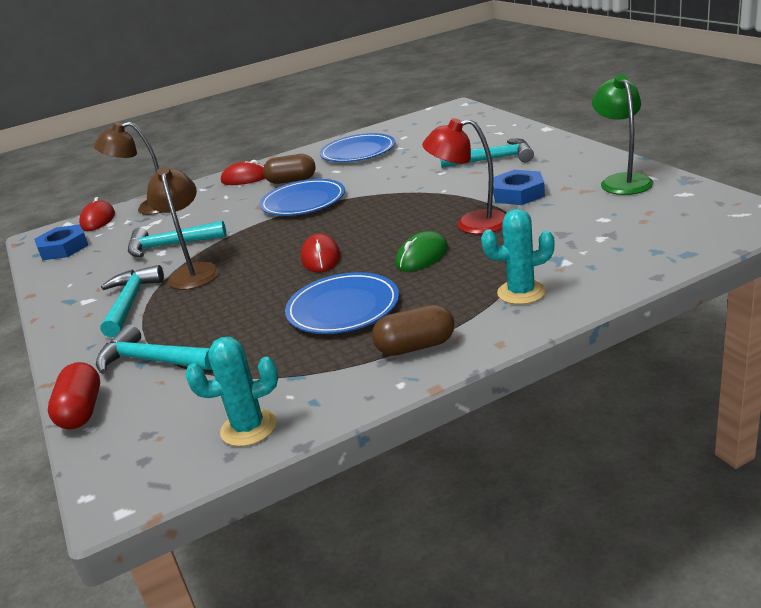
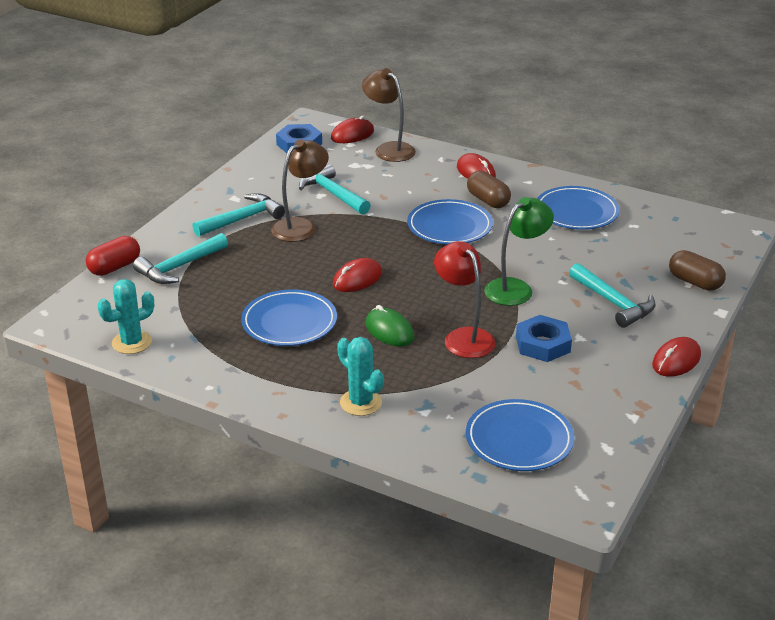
camera: 50 degrees right, 5 degrees up
(152, 361) = (179, 267): turquoise hammer -> turquoise hammer turned 120 degrees counterclockwise
(248, 428) = (132, 342): turquoise cactus -> turquoise cactus turned 75 degrees counterclockwise
(415, 346) = (257, 377): brown capsule -> brown capsule (695, 282)
(422, 256) = (389, 331): green mouse -> green mouse turned 45 degrees clockwise
(591, 151) = (676, 361): none -> red mouse
(622, 181) = (613, 401): green lamp -> green lamp (516, 288)
(645, 226) = (519, 439): none -> blue plate

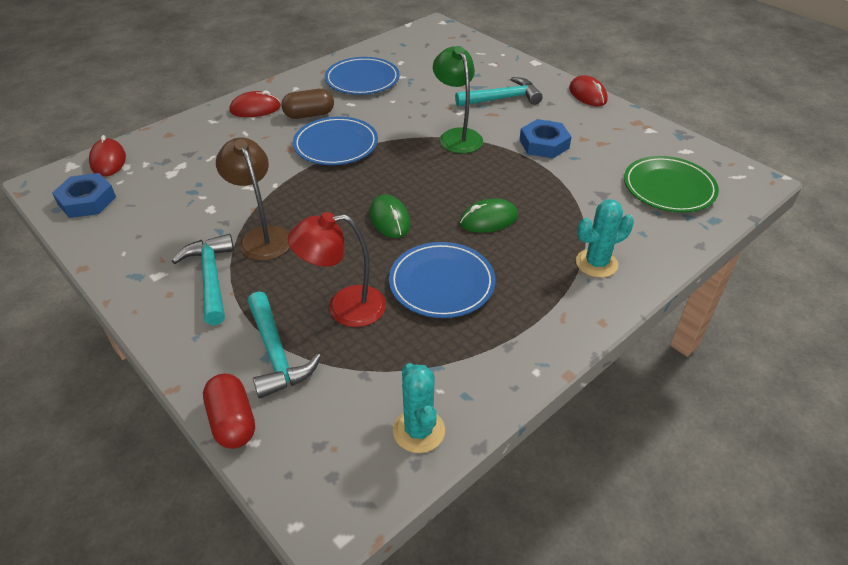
camera: 70 degrees left, 10 degrees up
(333, 194) = (216, 200): turquoise hammer -> none
(357, 279) = (389, 219): red mouse -> green mouse
(389, 149) = (162, 145): brown lamp -> none
(463, 337) = (517, 180): red lamp -> red lamp (344, 307)
(519, 439) = (669, 188): blue plate -> green plate
(695, 282) = (493, 61): brown capsule -> none

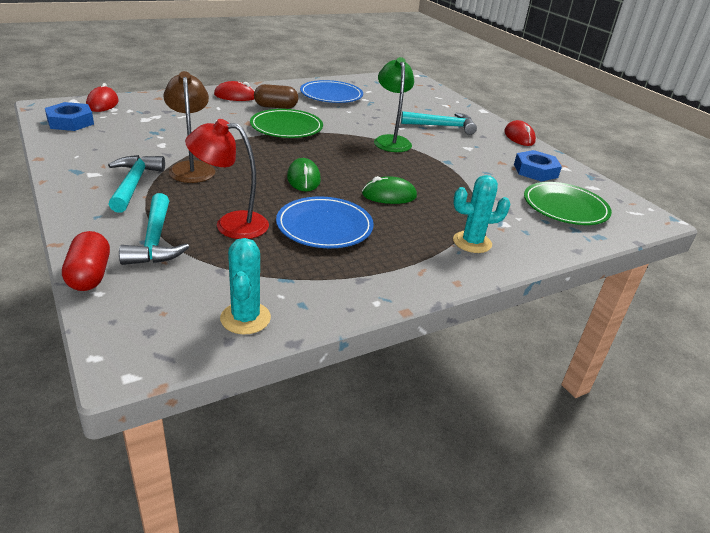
camera: 10 degrees right, 10 degrees down
(336, 145) = (286, 127): blue plate -> green plate
(544, 144) = (464, 159): blue nut -> blue nut (535, 171)

